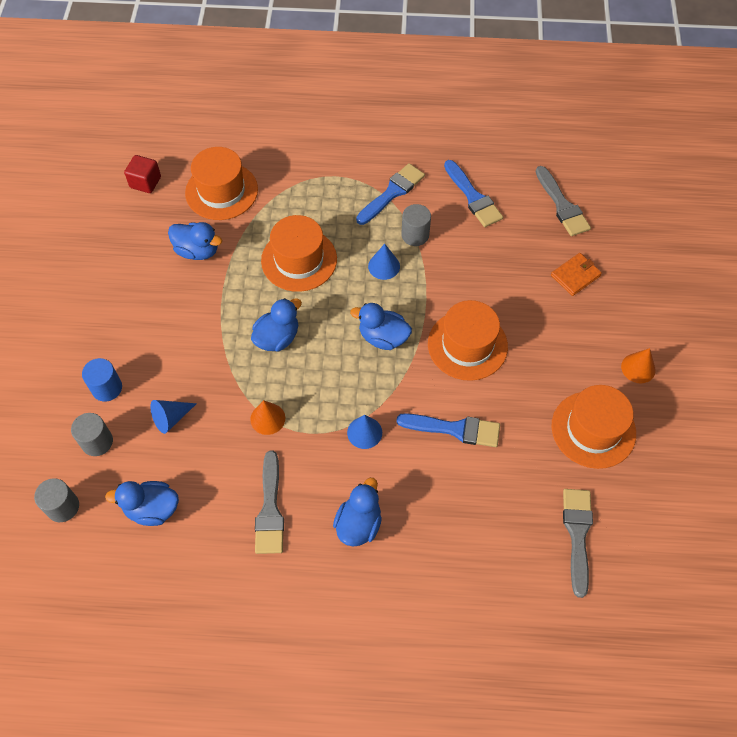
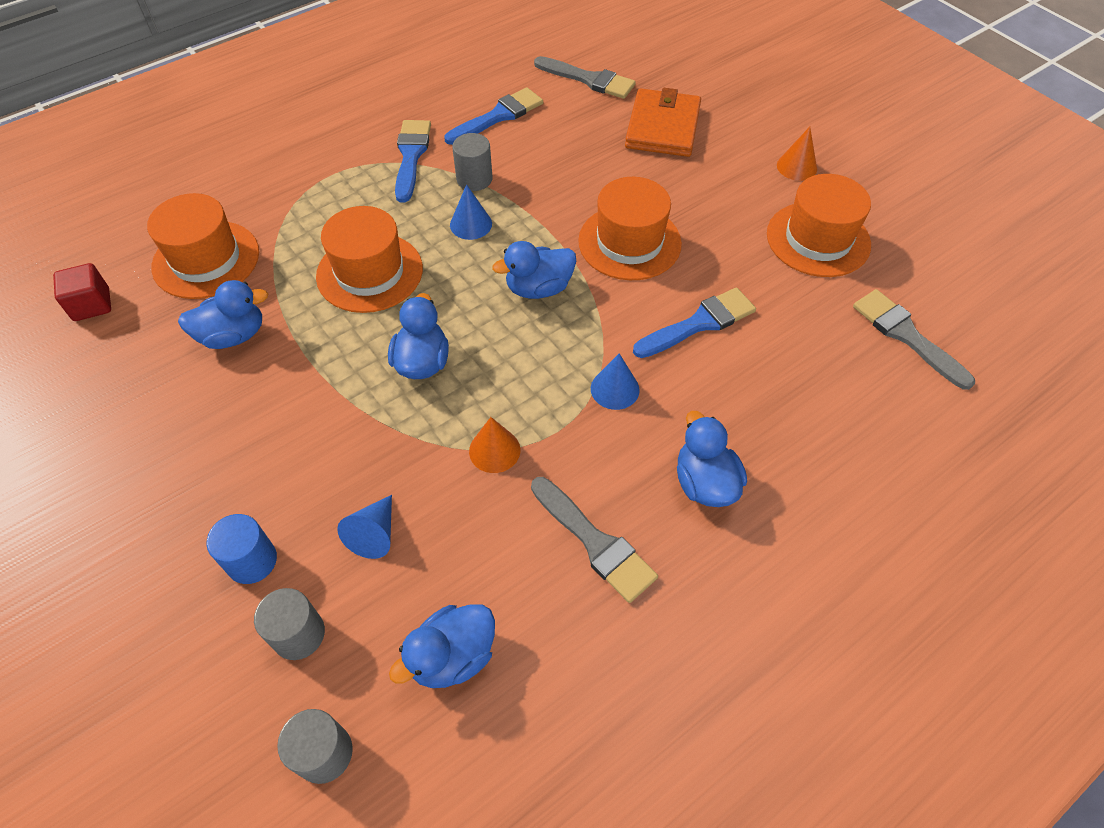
camera: 40 degrees left, 5 degrees down
(473, 197) = (498, 116): blue brush -> blue brush turned 60 degrees counterclockwise
(575, 275) = (662, 127): orange wallet -> orange wallet, size x1.70

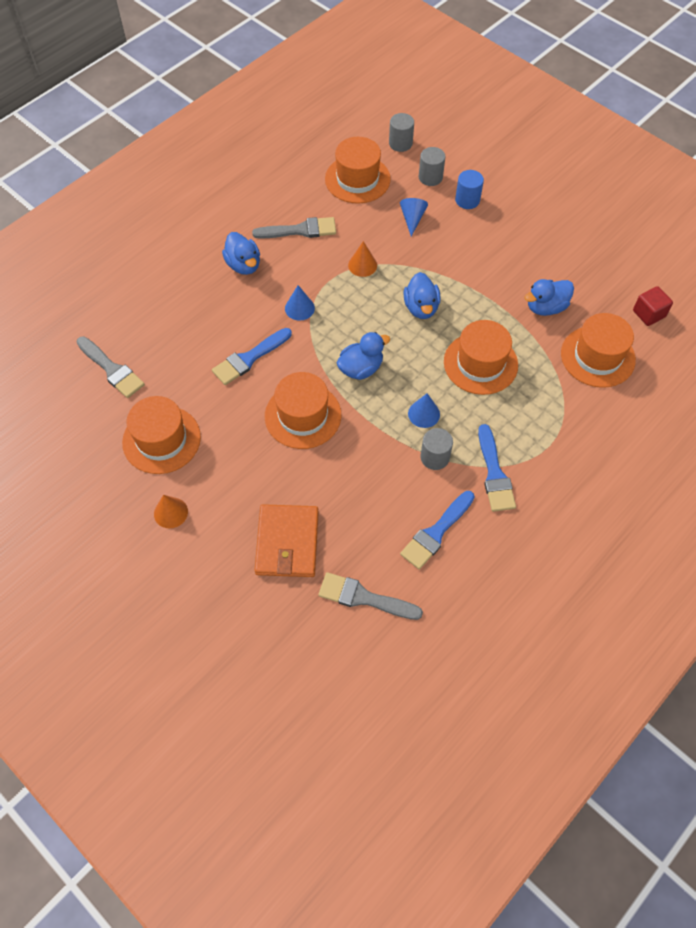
camera: 170 degrees right, 5 degrees up
(452, 656) = (357, 179): blue duck -> orange hat
(594, 542) = (299, 230): grey brush -> grey brush turned 135 degrees clockwise

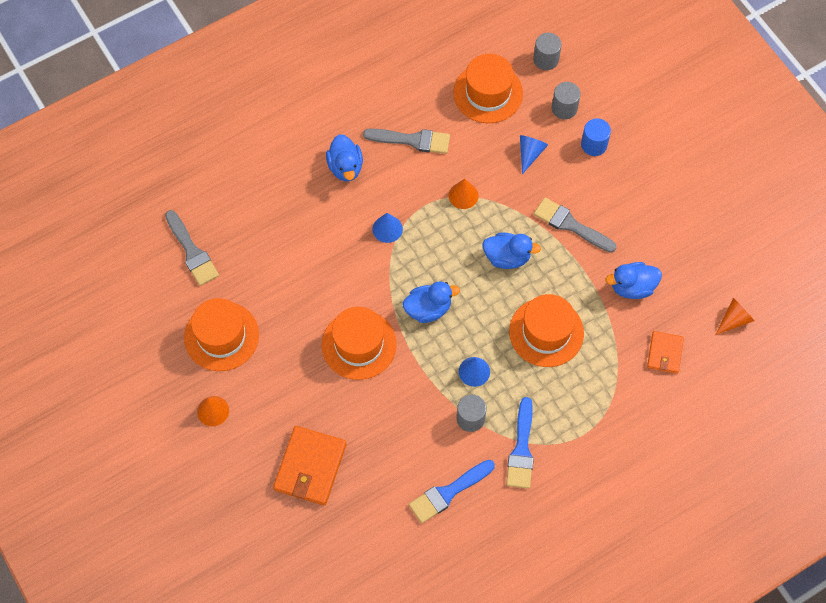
camera: 15 degrees right, 5 degrees up
(249, 358) = (324, 271): blue brush -> none
(364, 598) = (364, 536): grey brush -> grey brush (571, 225)
(421, 307) = (507, 257): blue duck -> blue duck turned 90 degrees counterclockwise
(597, 356) = (665, 353): orange hat -> orange wallet
(648, 314) = (734, 319): red cube -> orange cone

